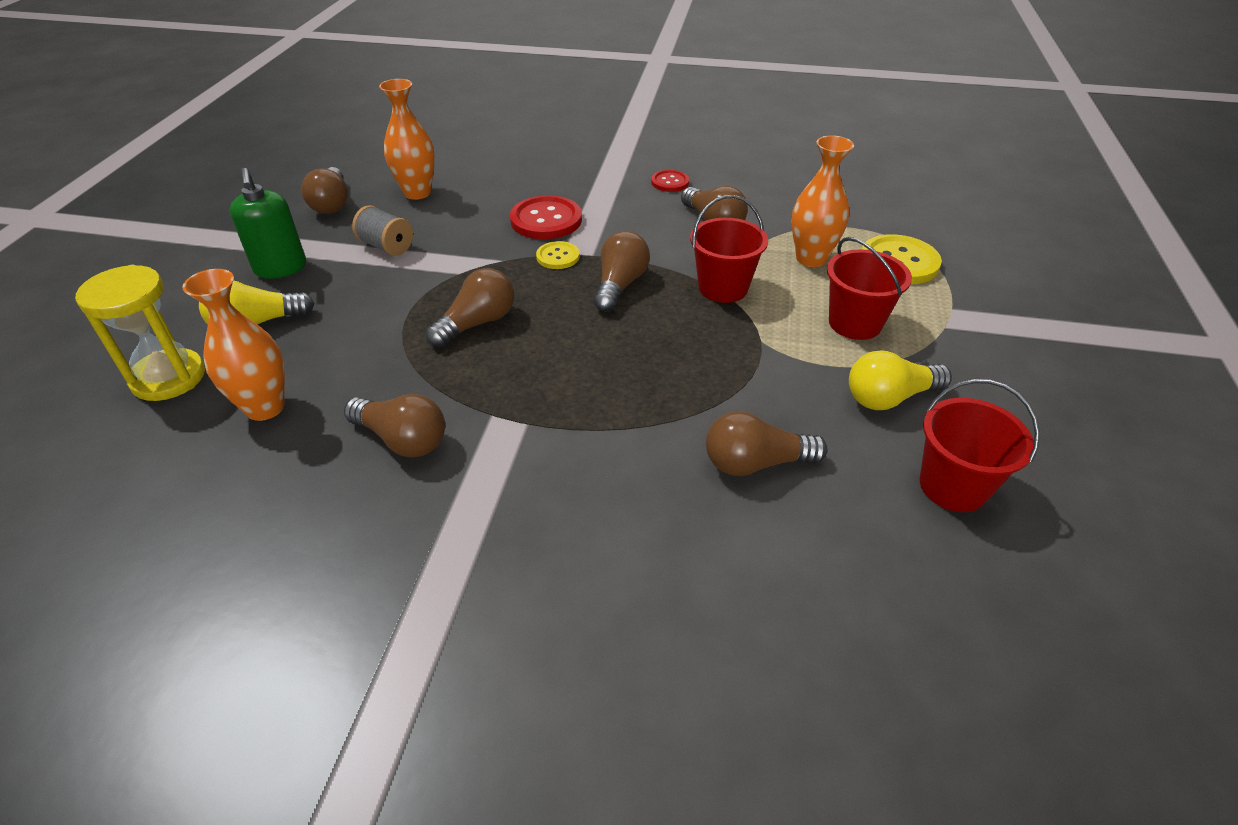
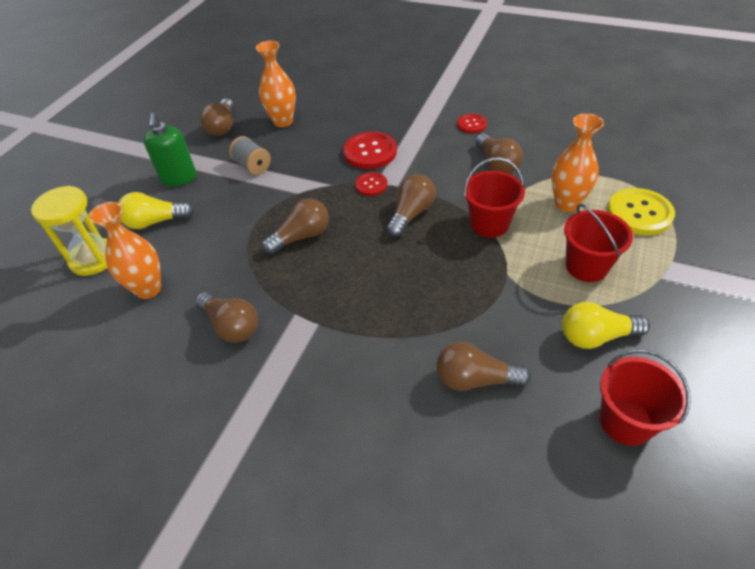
camera: 15 degrees right, 5 degrees up
(558, 257) = (371, 185): yellow button -> red button

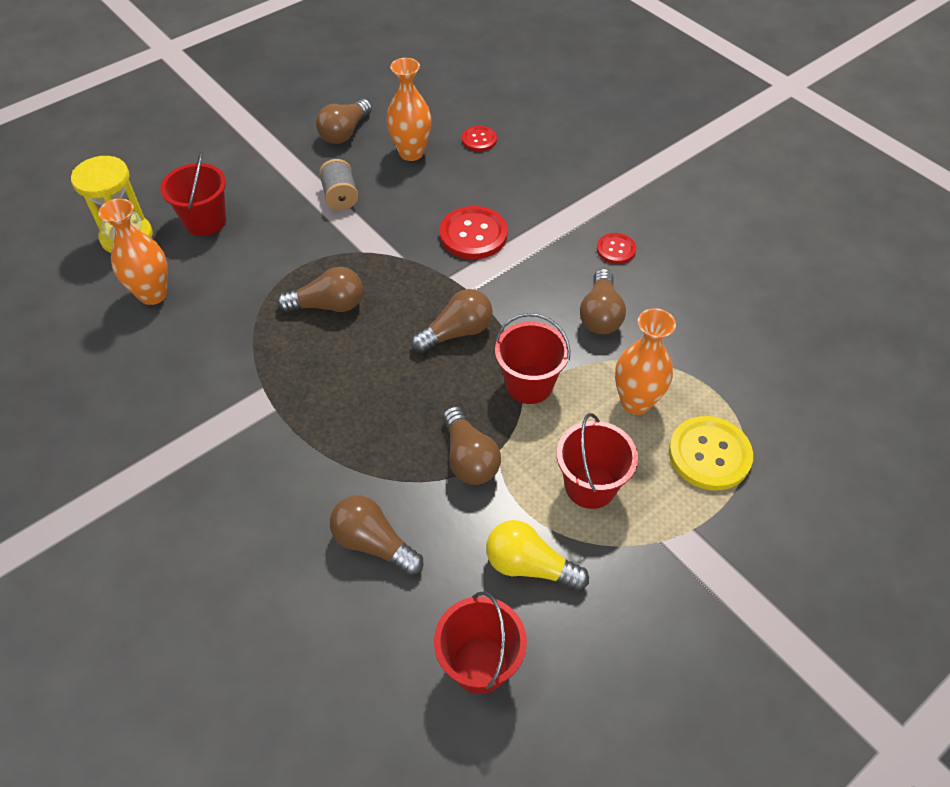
camera: 25 degrees right, 5 degrees up
(155, 222) = (205, 221): yellow light bulb -> red bucket
(179, 178) = (260, 179): green soap dispenser -> none
(231, 326) = (198, 370): brown light bulb -> brown light bulb (469, 458)
(371, 185) = (443, 277): red button -> red button (479, 140)

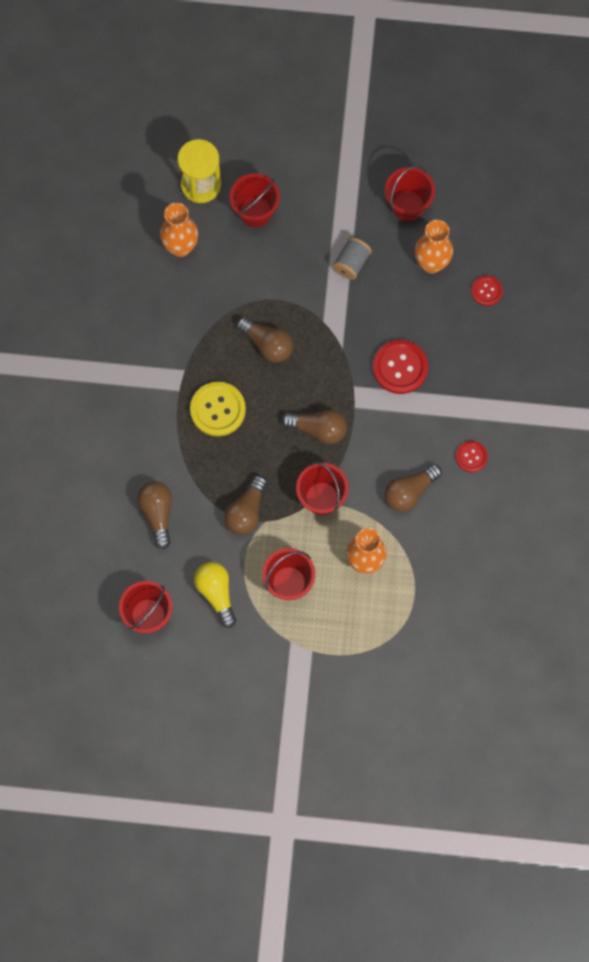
camera: 45 degrees right, 20 degrees up
(345, 132) = (407, 205): brown light bulb -> red bucket
(709, 454) = (367, 624): yellow button -> yellow button (218, 409)

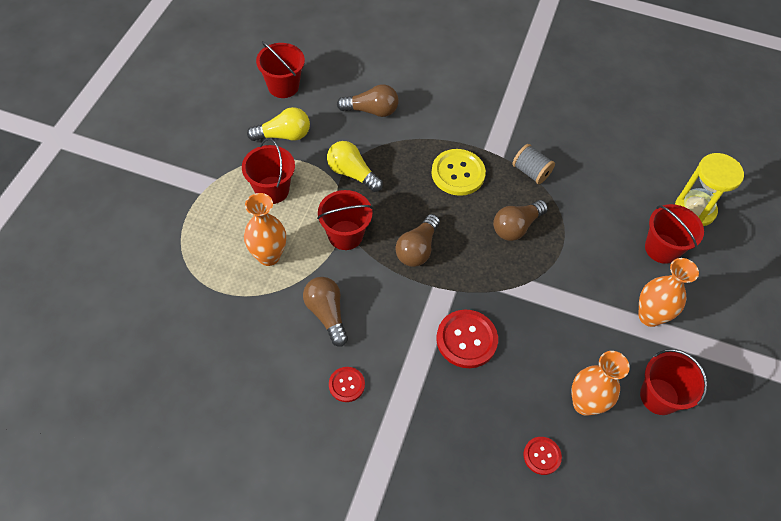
camera: 100 degrees right, 15 degrees down
(180, 247) = (629, 180): orange vase -> orange vase (649, 316)
(246, 511) = (352, 173): brown light bulb -> yellow light bulb
(351, 263) = (595, 322): grey spool -> grey spool (531, 172)

